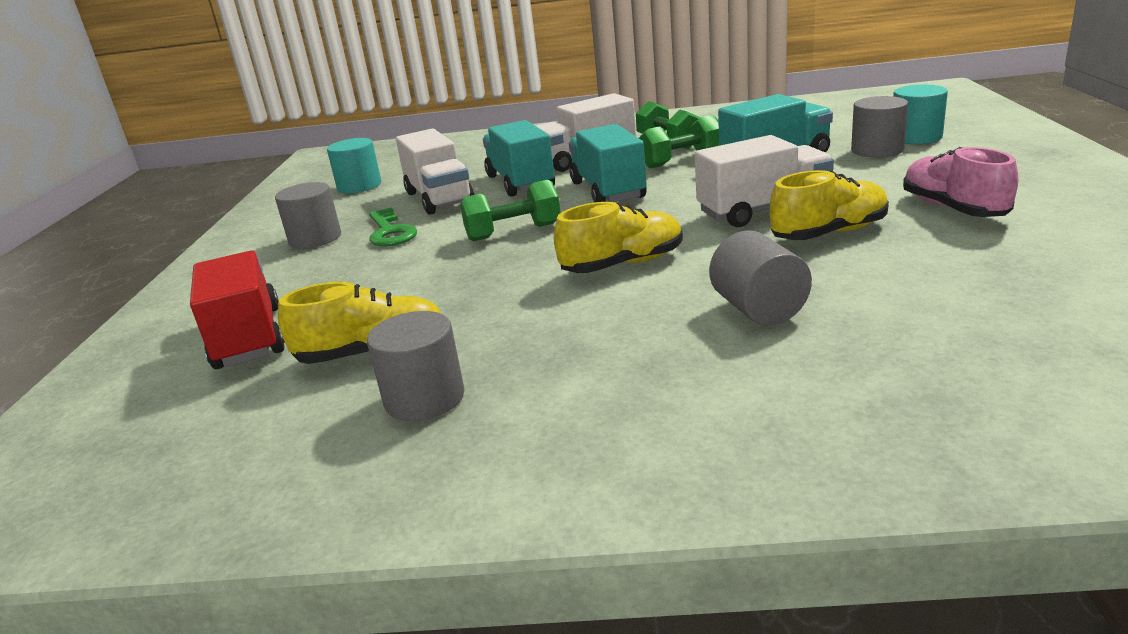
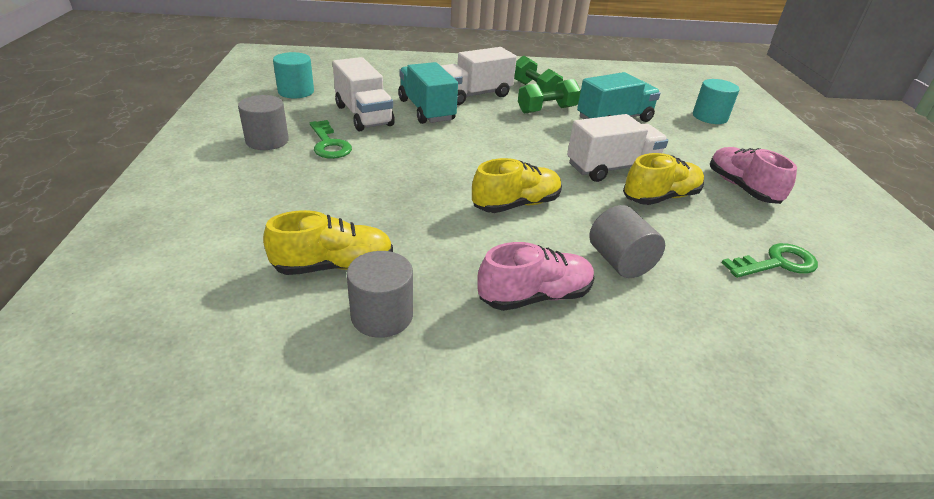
camera: 10 degrees left, 10 degrees up
(248, 338) = (227, 236): red truck -> none
(513, 232) = (428, 159): green dumbbell -> none
(608, 190) = (495, 130): turquoise truck -> none
(632, 358) = (535, 296): none -> pink shoe
(877, 150) = (684, 124): grey cylinder -> none
(995, 287) = (776, 263): none -> green key

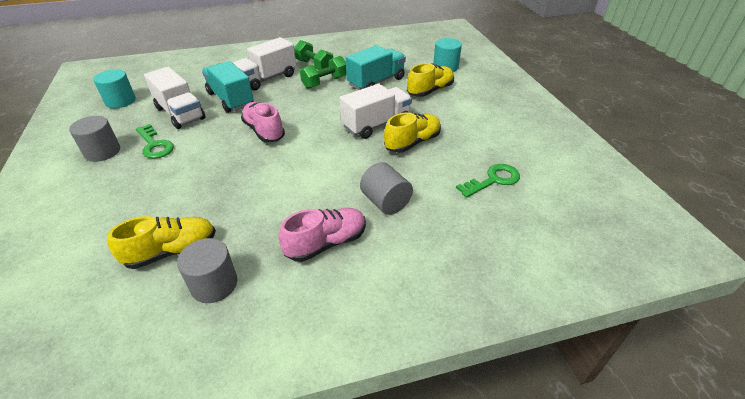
camera: 10 degrees left, 5 degrees up
(516, 204) = (307, 170): yellow shoe -> yellow shoe (430, 91)
(742, 188) = (469, 123): pink shoe -> pink shoe (264, 131)

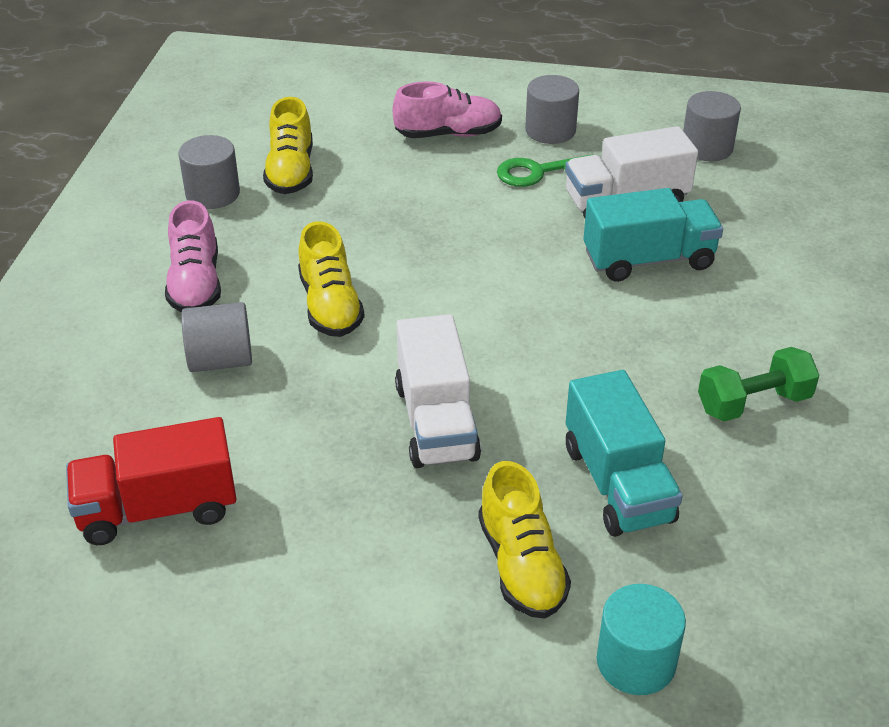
camera: 115 degrees right, 0 degrees up
(120, 101) = (707, 147): turquoise cylinder -> grey cylinder
(264, 131) = (507, 280): pink shoe -> pink shoe (448, 134)
(267, 79) = (717, 319): white truck -> none
(325, 82) = (658, 399): green dumbbell -> none
(412, 142) = (342, 449): yellow shoe -> yellow shoe (330, 306)
(493, 180) = (158, 509): green key -> red truck

